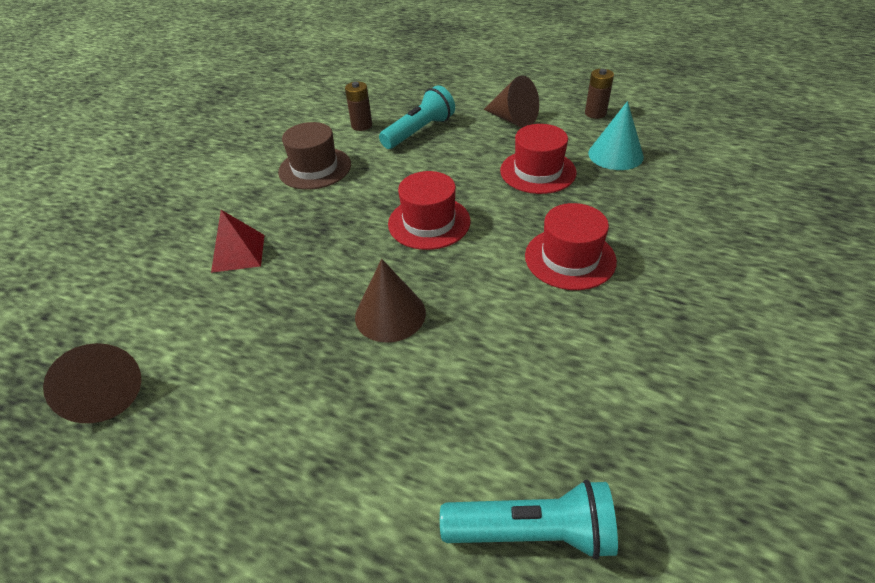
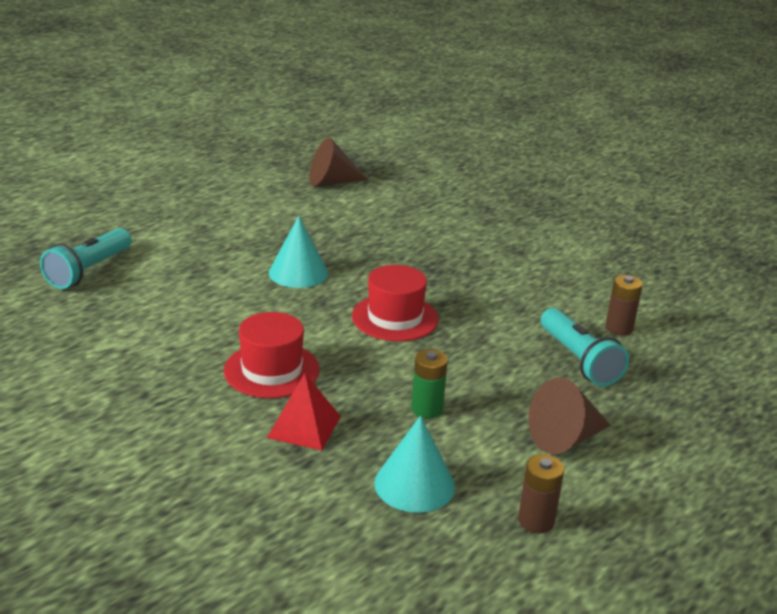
camera: 110 degrees right, 15 degrees down
(238, 253) = (432, 232): red pyramid -> red pyramid (304, 426)
(315, 168) = (540, 284): brown hat -> none
(390, 314) = (298, 272): brown cone -> turquoise cone
(538, 171) = (427, 409): red hat -> green battery

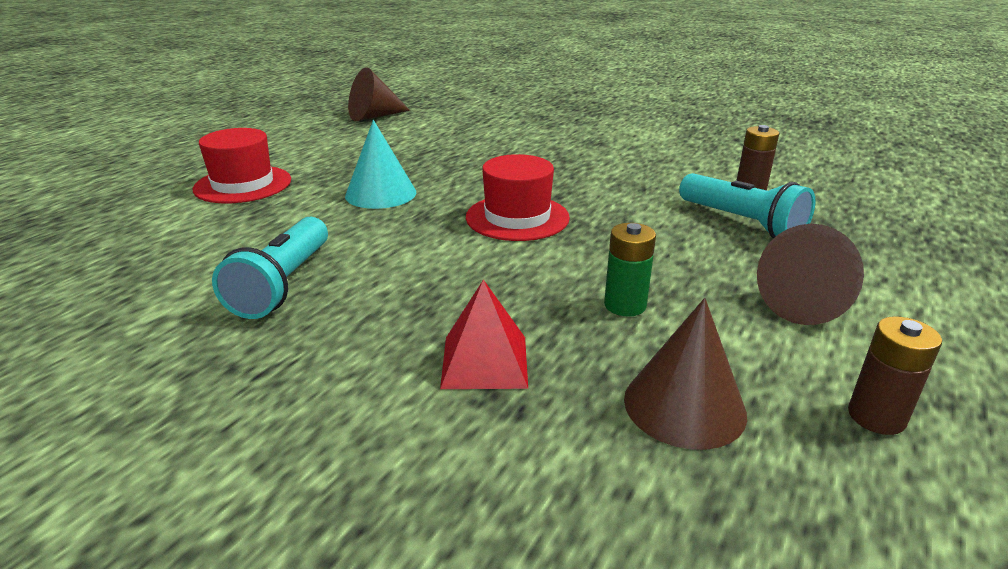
camera: 15 degrees left, 0 degrees up
(89, 271) = (110, 232): turquoise flashlight -> turquoise flashlight (283, 284)
(271, 370) = (402, 299): red hat -> red hat (243, 184)
(414, 484) = (684, 406): turquoise cone -> brown cone

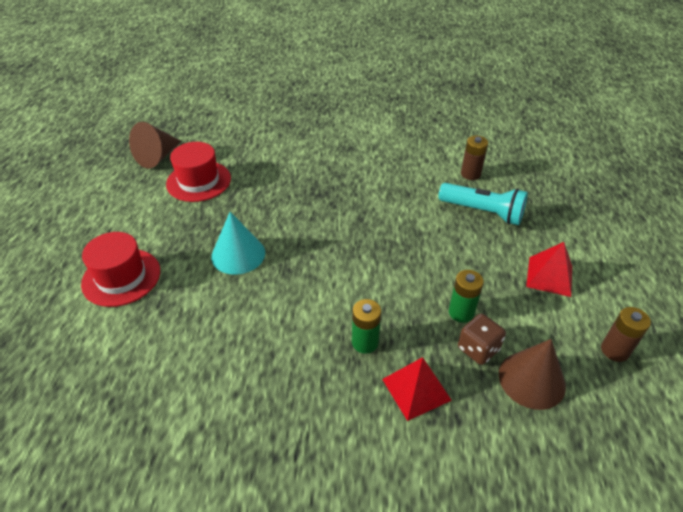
camera: 25 degrees left, 15 degrees up
(283, 284) = (246, 372): turquoise flashlight -> none
(457, 298) = (365, 342): none -> green battery
(517, 217) = (349, 250): red hat -> red hat (198, 181)
(619, 347) = (478, 349): none -> brown dice
(807, 304) = (549, 276): brown cone -> red pyramid

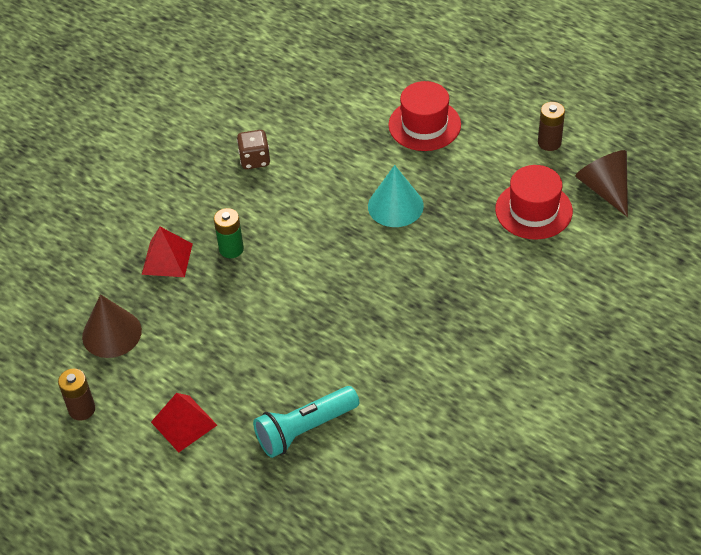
camera: 125 degrees right, 5 degrees up
(461, 312) = (204, 328): green battery -> none
(470, 174) = (373, 462): brown battery -> brown battery (549, 143)
(478, 349) = (164, 317): brown dice -> brown dice (255, 160)

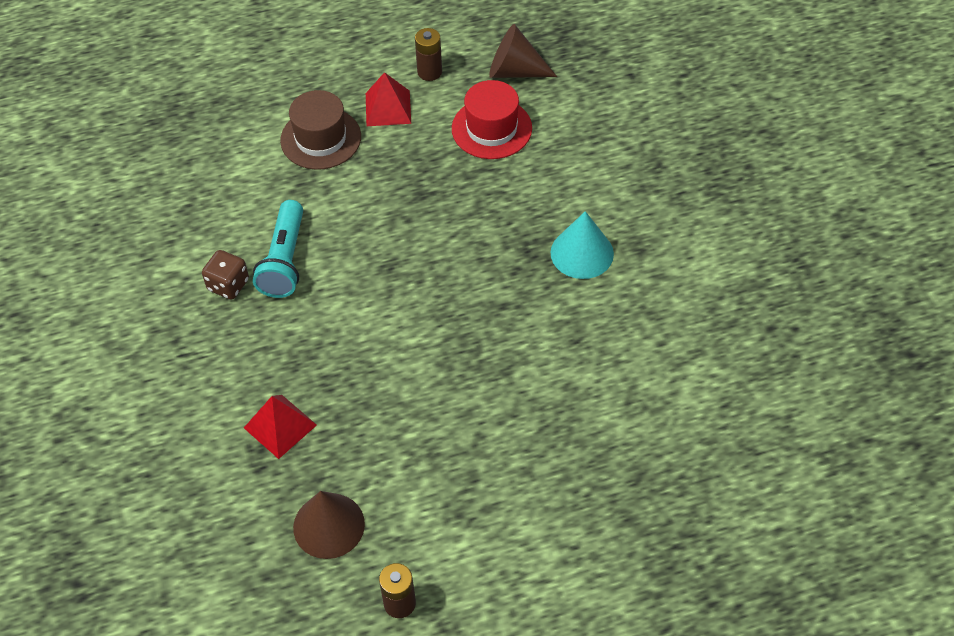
camera: 55 degrees left, 5 degrees up
(184, 423) = (491, 524): red pyramid -> red pyramid (388, 108)
(231, 249) = (320, 367): green battery -> none
(305, 430) = (579, 432): turquoise flashlight -> turquoise flashlight (284, 260)
(395, 206) = (392, 216): turquoise cone -> turquoise cone (582, 253)
(424, 125) = (321, 138): red hat -> brown hat

